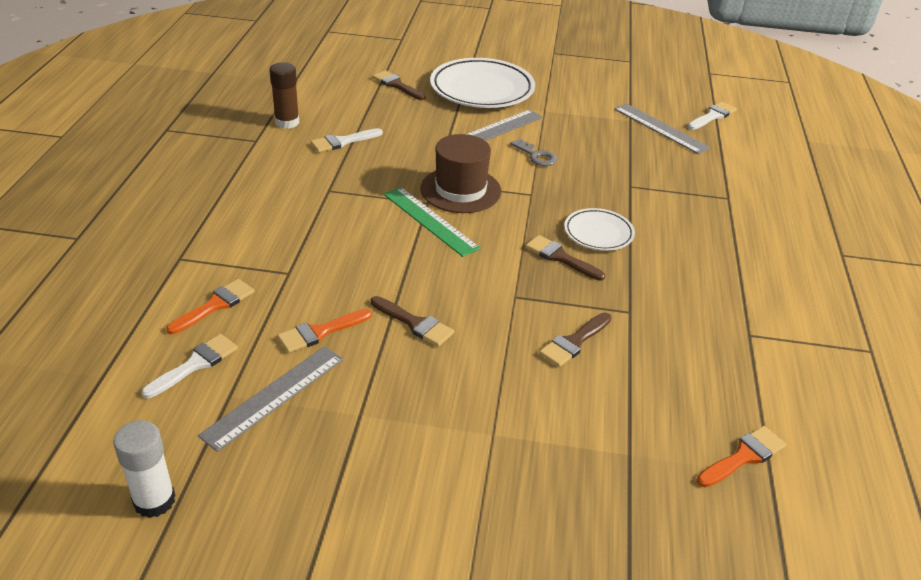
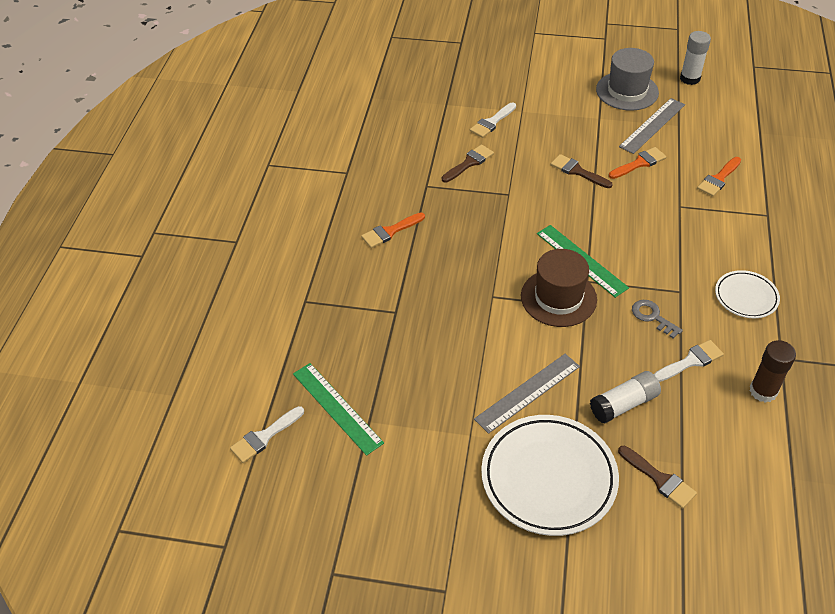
camera: 175 degrees left, 10 degrees up
(195, 364) = (708, 141): white brush -> white brush (492, 122)
(291, 473) = (627, 91): none -> grey hat
(413, 120) = (623, 404): none -> white glue stick
(536, 155) = (484, 351): grey key -> grey key (652, 317)
(560, 257) = (472, 228): brown brush -> none
(598, 233) = (436, 254): white plate -> white plate (746, 297)
(660, 128) = (337, 407): grey ruler -> green ruler
(744, 456) = (382, 105): orange brush -> orange brush (390, 231)

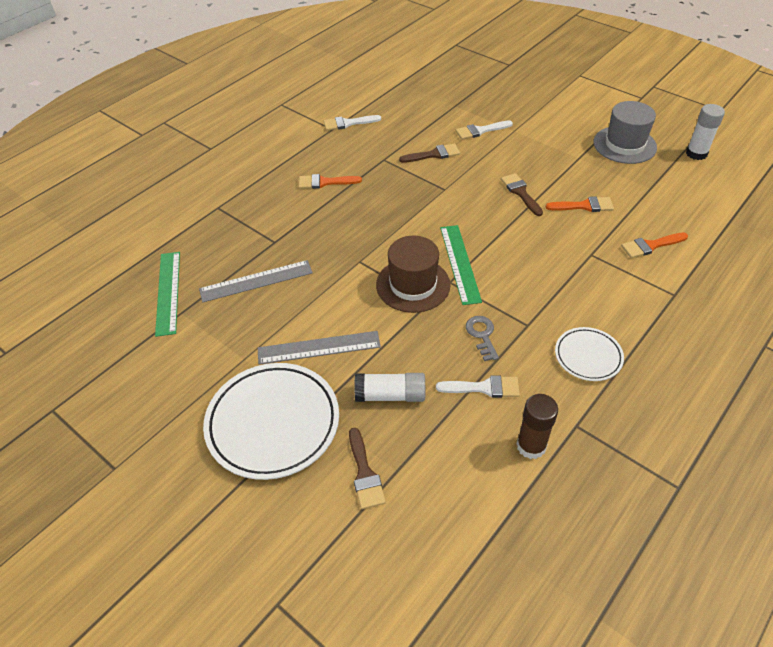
camera: 30 degrees right, 0 degrees up
(264, 437) = (101, 289): white brush -> white brush (348, 123)
(652, 125) = (624, 180): grey ruler -> grey ruler (256, 281)

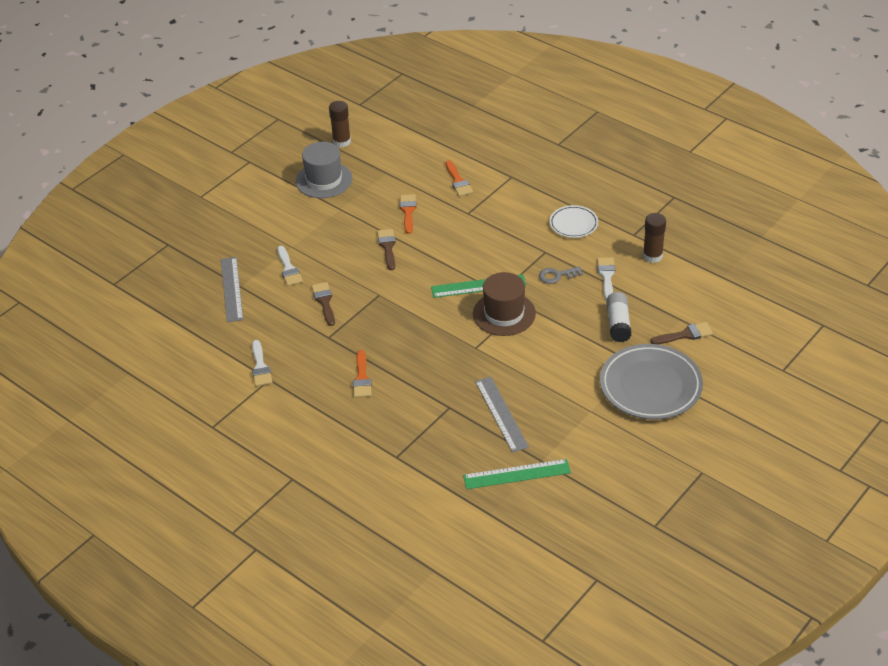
camera: 90 degrees left, 5 degrees down
(273, 423) = (650, 386): white plate -> grey plate
(319, 348) = (576, 366): grey ruler -> grey ruler (232, 289)
(520, 193) = (387, 247): brown brush -> brown brush turned 105 degrees clockwise
(696, 154) = (341, 142): white glue stick -> brown glue stick

